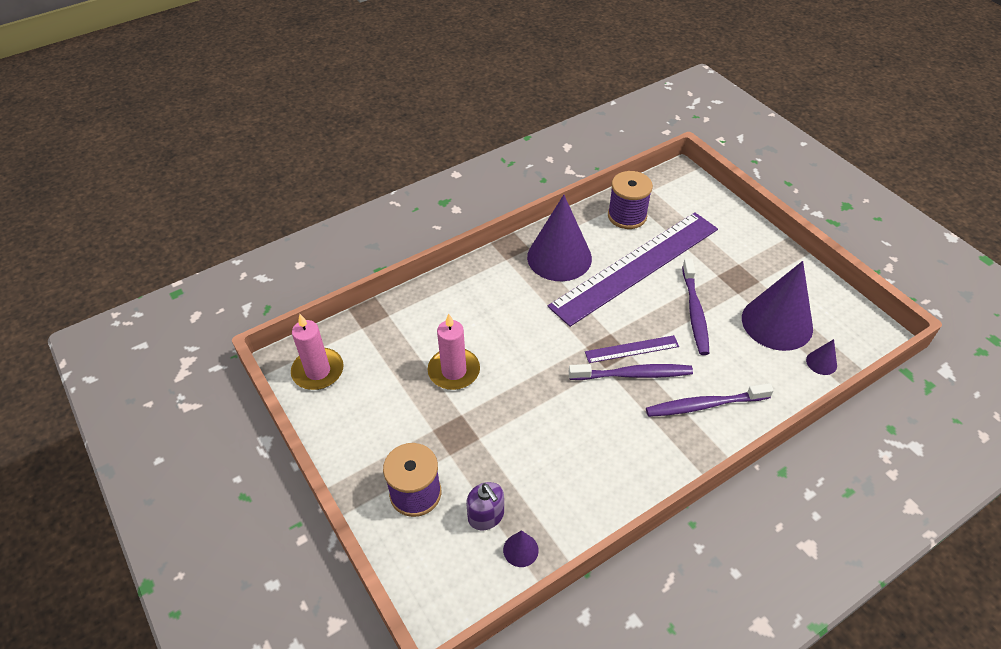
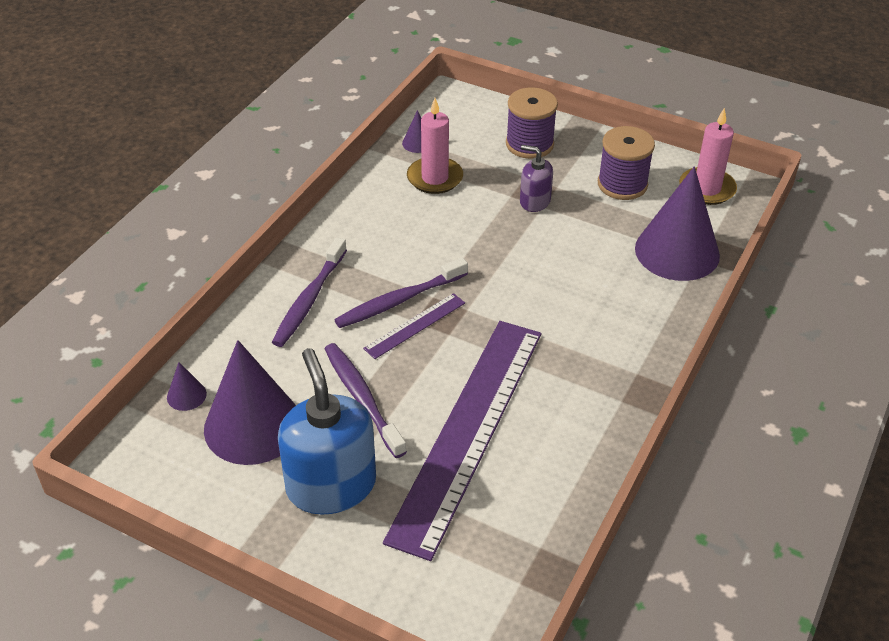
camera: 150 degrees right, 5 degrees down
(454, 371) = (582, 235): pink candle -> pink candle (435, 178)
(486, 516) = (460, 151): purple soap dispenser -> purple soap dispenser (534, 201)
(559, 257) = (574, 403): purple cone -> purple cone (677, 251)
(627, 216) = (528, 511): purple spool -> purple spool (622, 184)
(704, 405) = (309, 299): purple toothbrush -> purple toothbrush turned 150 degrees clockwise
(736, 269) = (331, 485): none -> blue soap dispenser

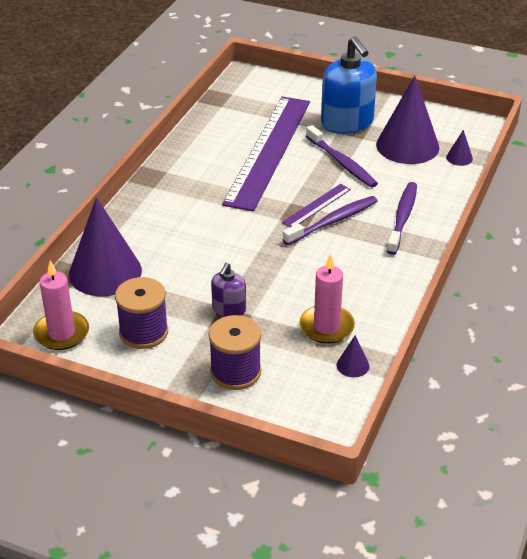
camera: 175 degrees right, 5 degrees down
(534, 201) = (229, 309): purple soap dispenser -> purple soap dispenser turned 90 degrees clockwise

